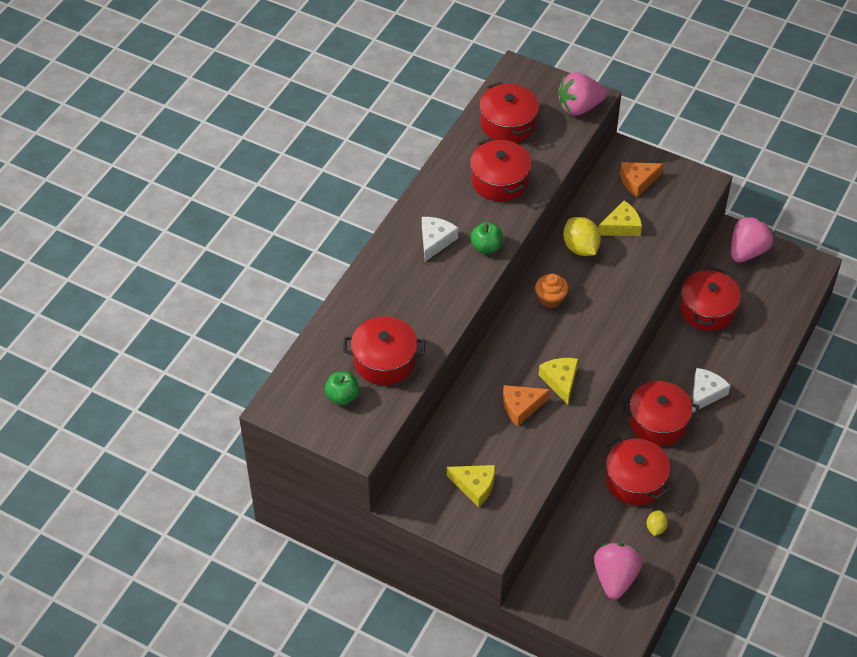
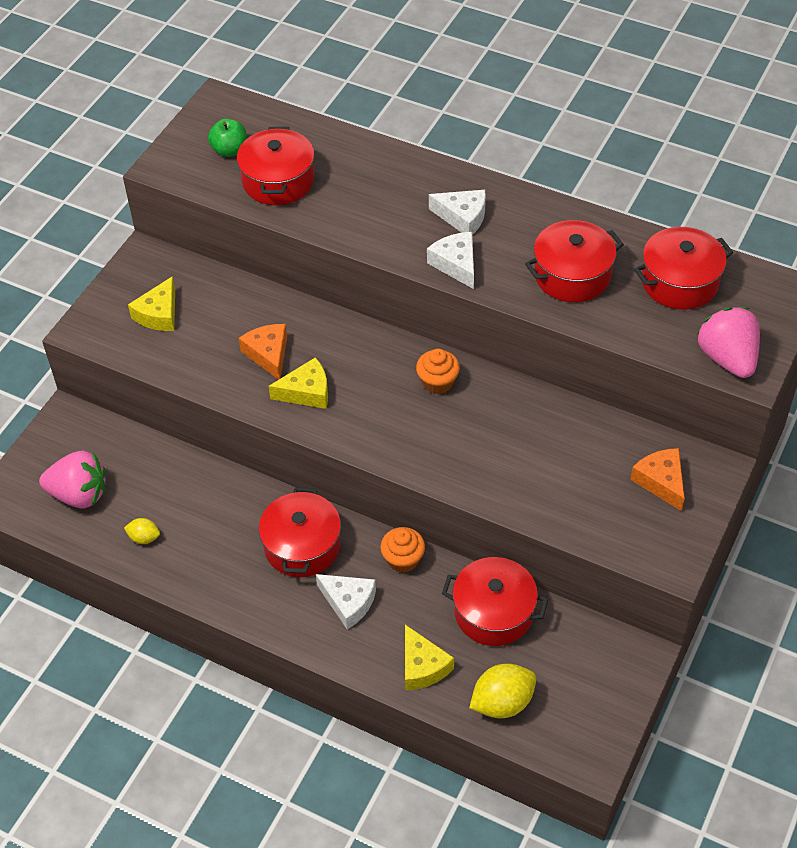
camera: 90 degrees right, 0 degrees up
(486, 247) = (456, 264): green apple -> white cheese
(580, 248) = (528, 414): yellow lemon -> yellow lemon (502, 702)
(621, 226) = (572, 460): yellow cheese -> yellow cheese (422, 666)
(635, 480) = (214, 518): red pot -> none
(666, 360) = (403, 559): none -> orange cupcake
(747, 251) = (609, 671): pink strawberry -> none

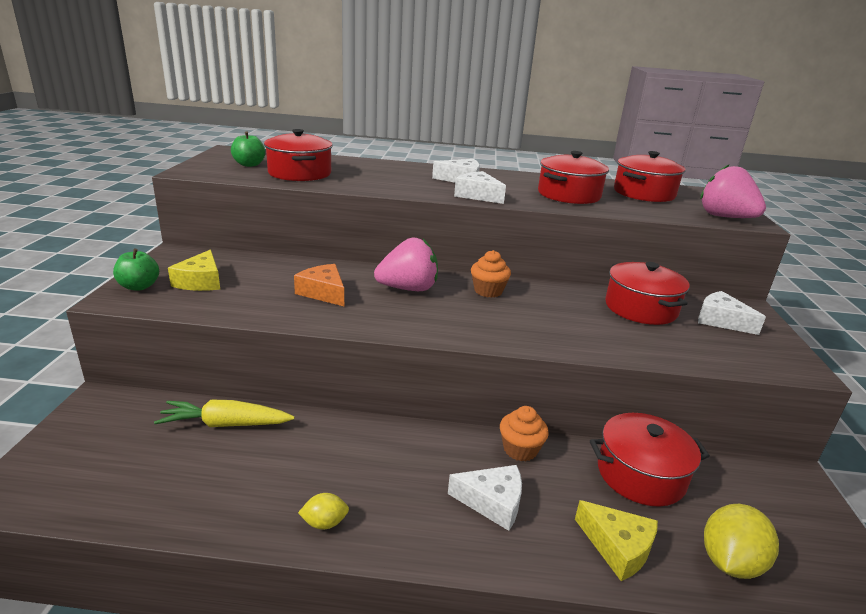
camera: 25 degrees left, 25 degrees down
(79, 494) = (120, 467): pink strawberry -> pink strawberry (408, 289)
(103, 313) = (139, 286): none -> green apple
(144, 538) = (217, 493): yellow lemon -> yellow lemon (324, 523)
(164, 469) = (226, 424): none -> yellow carrot
(302, 546) = (410, 460): red pot -> red pot (640, 308)
(306, 392) = (375, 310): yellow cheese -> none
(661, 481) = (721, 321): orange cheese -> white cheese

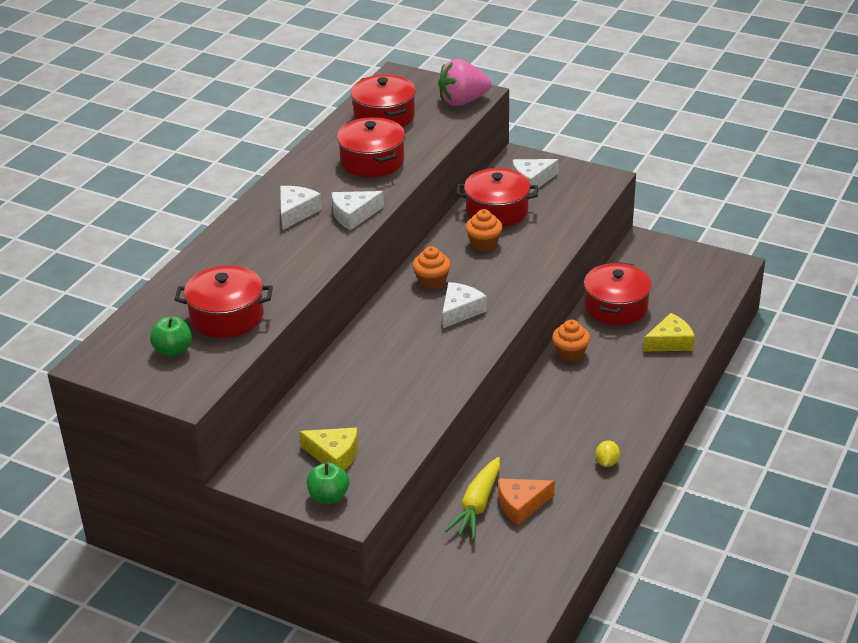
camera: 65 degrees left, 10 degrees up
(323, 292) = (394, 378): orange cheese -> orange cheese (521, 505)
(408, 289) = (408, 326): pink strawberry -> none
(492, 502) = (616, 382): white cheese -> white cheese (460, 311)
(577, 308) = (484, 243): none -> orange cupcake
(730, 562) = (694, 303): yellow lemon -> none

